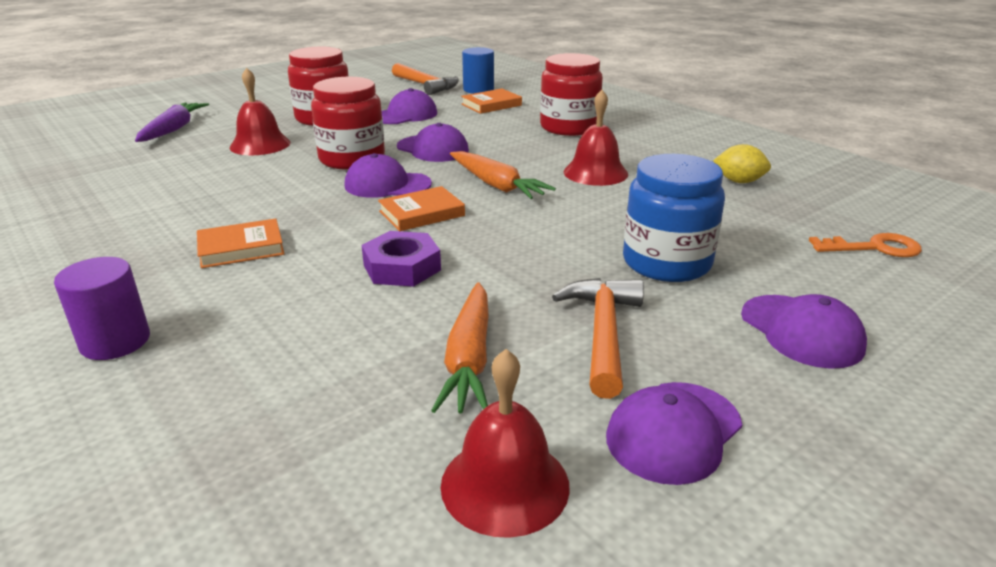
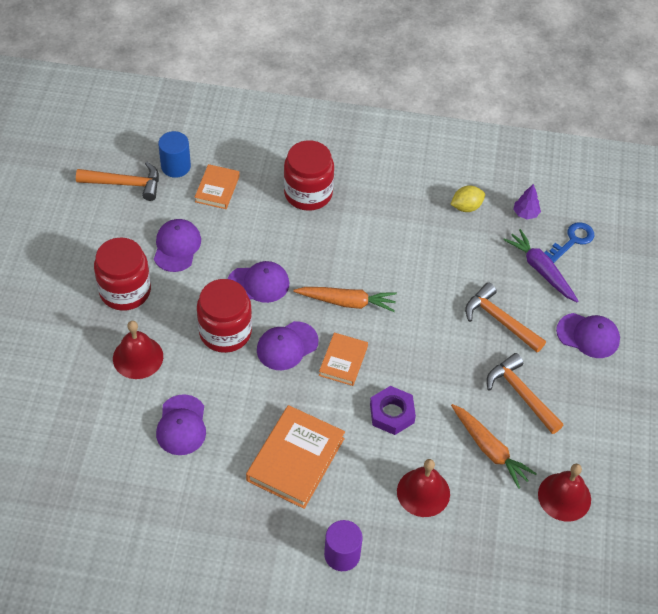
camera: 45 degrees left, 25 degrees up
(173, 129) = (40, 382): purple carrot -> purple carrot (541, 270)
(241, 248) = (296, 459): orange book -> orange book, size x1.72
(595, 173) = (384, 248): red bell -> red bell (423, 492)
(666, 262) = (499, 320): blue jar -> orange hammer
(673, 431) = (591, 431): purple cap -> purple cap (181, 425)
(820, 208) = (525, 213): none -> purple tree
(874, 248) = (572, 240): orange key -> blue key

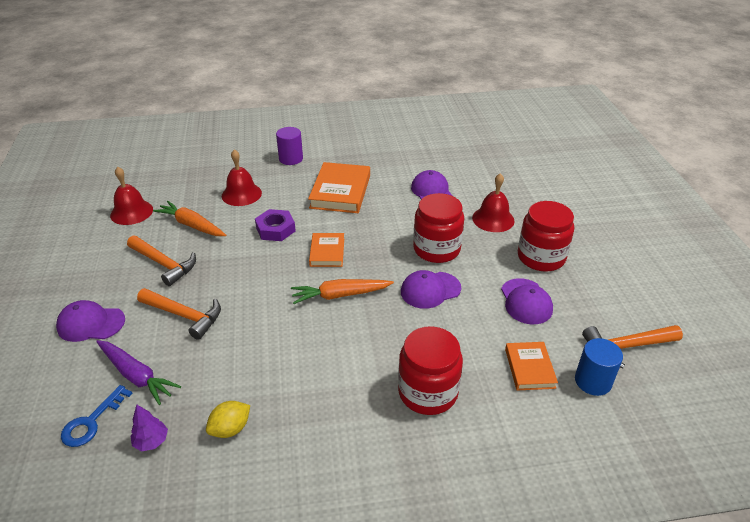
camera: 165 degrees right, 15 degrees down
(287, 346) = (379, 251): purple cap -> none

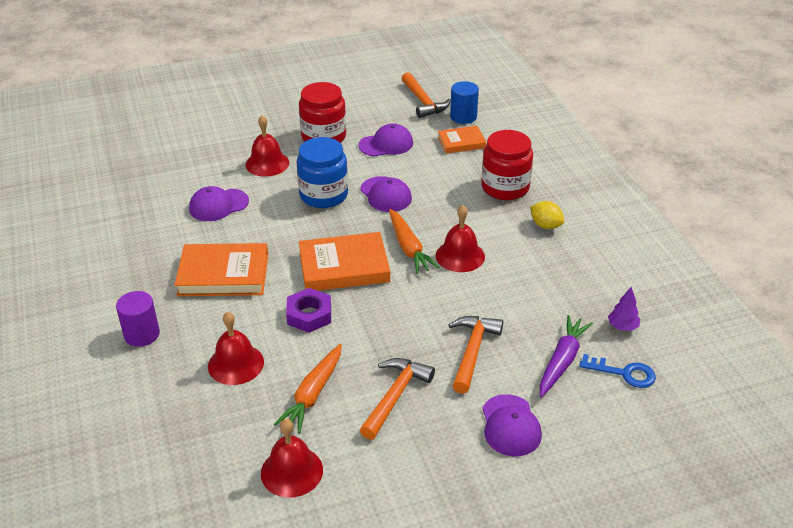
camera: 100 degrees left, 0 degrees up
(230, 429) = (588, 283): yellow lemon -> yellow lemon (545, 225)
(316, 330) = (460, 256): none -> red bell
(327, 252) = (344, 267): orange book -> orange book, size x1.72
(436, 249) = (323, 195): red jar -> blue jar

